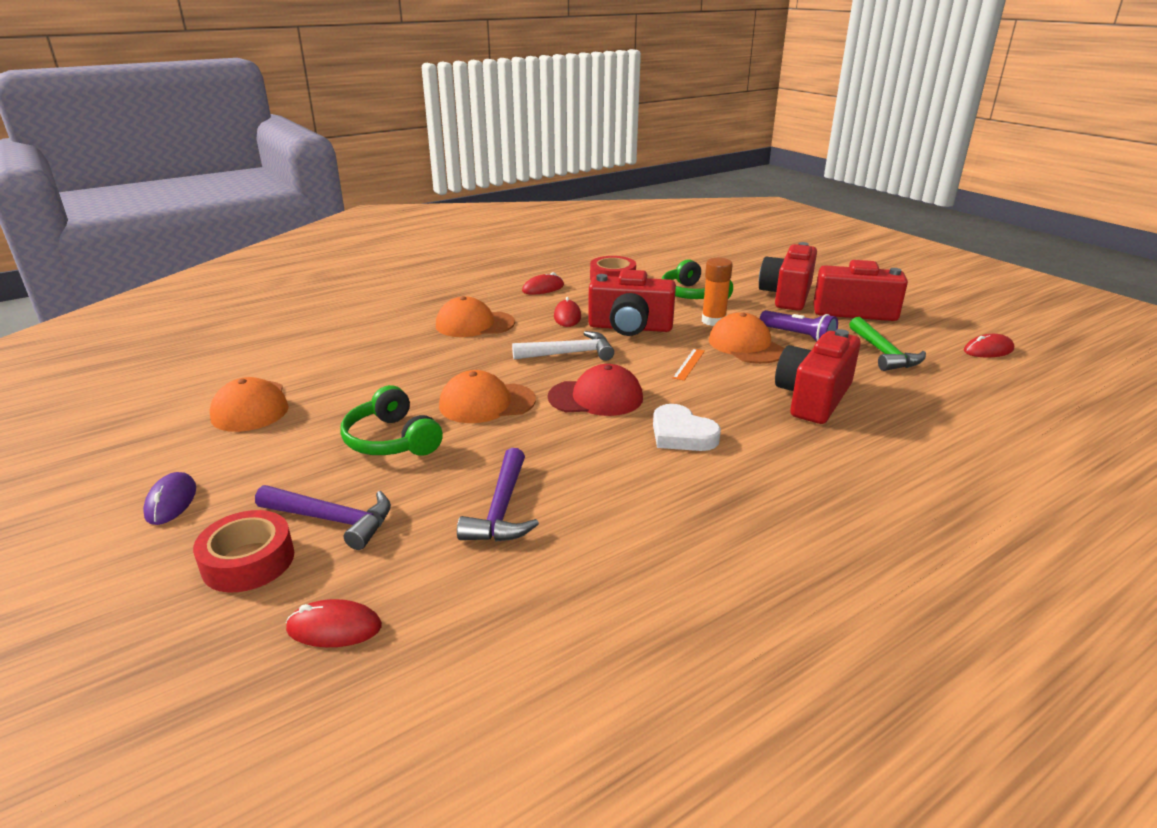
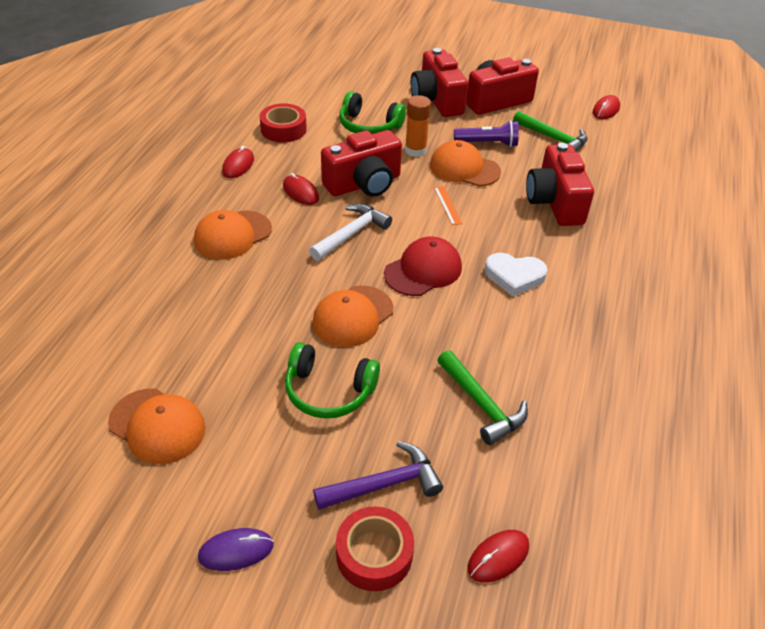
camera: 40 degrees left, 15 degrees up
(171, 501) = (236, 551): purple mouse -> purple mouse turned 60 degrees counterclockwise
(501, 510) = (482, 405): purple hammer -> green hammer

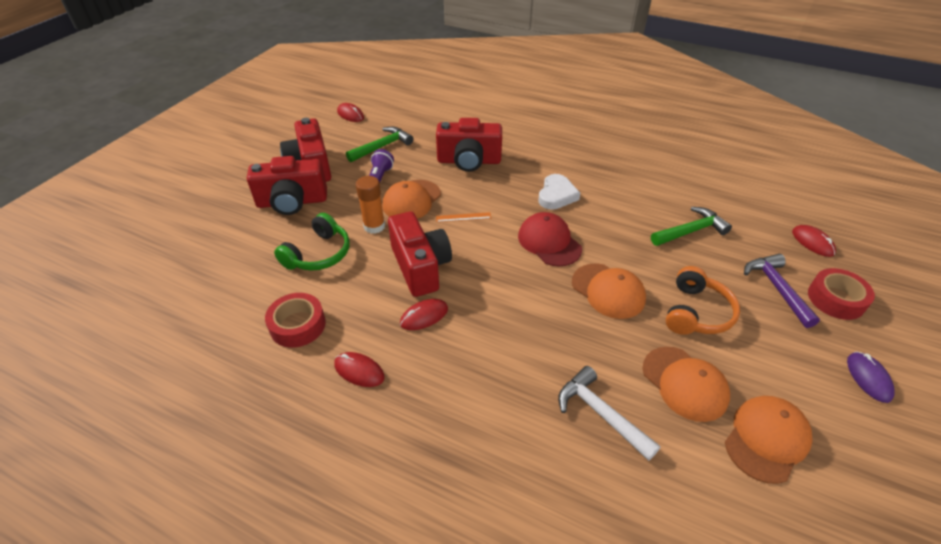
camera: 80 degrees left, 0 degrees up
(232, 235) = (490, 377): orange cap -> orange cap (684, 383)
(328, 391) = (696, 313): green headphones -> orange headphones
(352, 233) = (496, 282): white hammer -> white hammer (600, 413)

